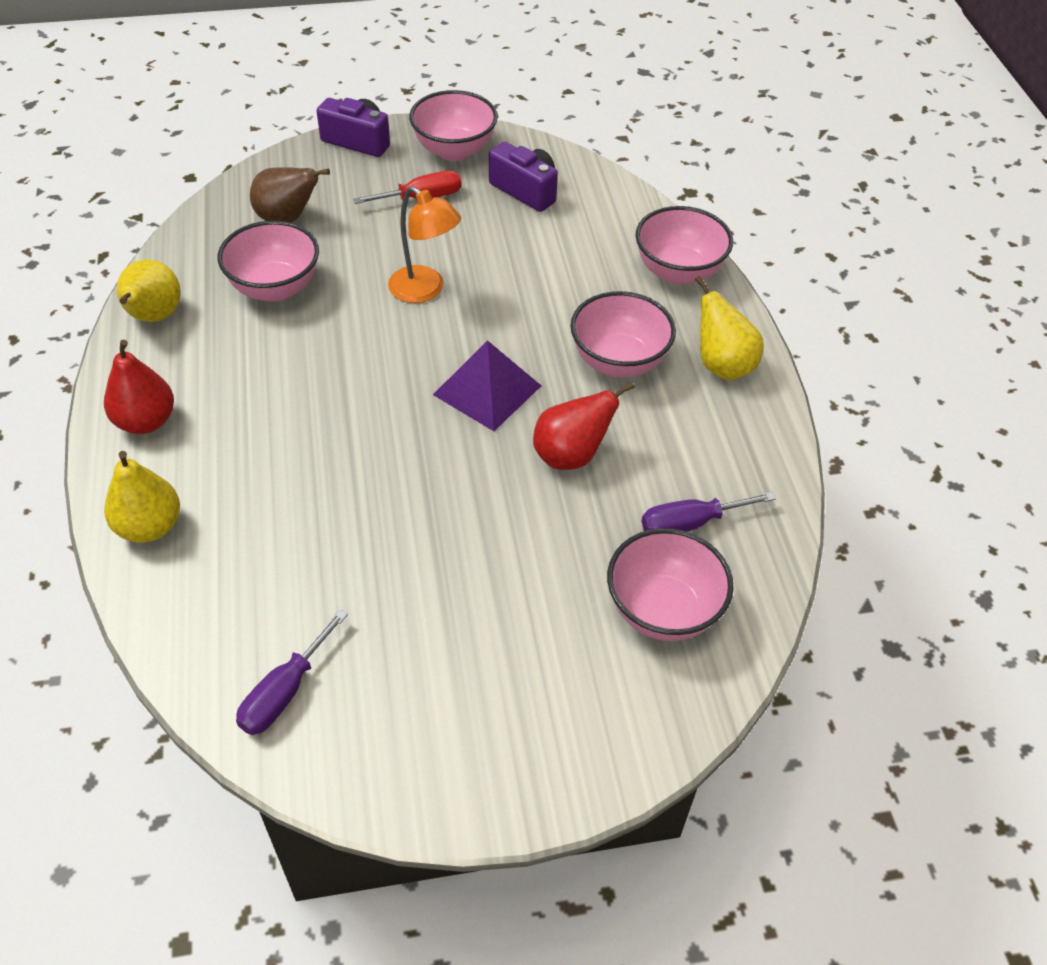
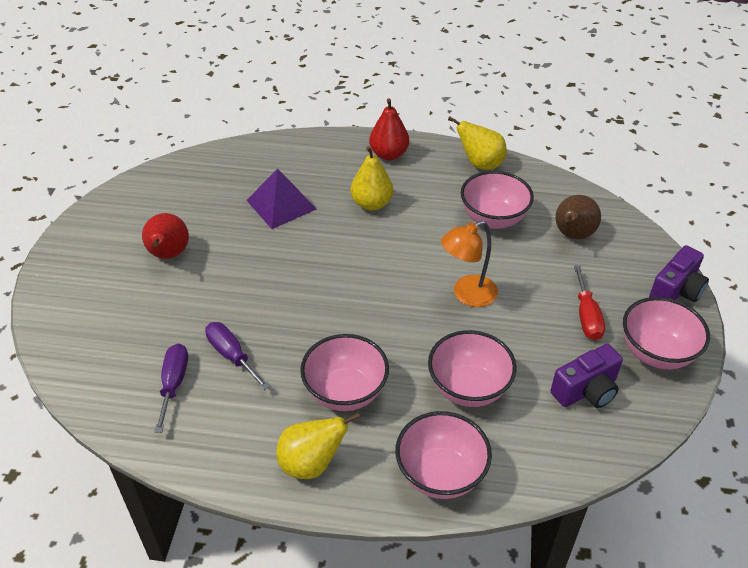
camera: 110 degrees right, 5 degrees down
(149, 527) = (309, 150): yellow pear -> yellow pear (371, 204)
(284, 692) = (177, 183): purple screwdriver -> purple screwdriver (231, 355)
(487, 390) = (349, 306): purple pyramid -> purple pyramid (281, 204)
(571, 455) = (267, 336): red pear -> red pear (168, 255)
(663, 610) = (120, 346): pink bowl -> pink bowl (468, 388)

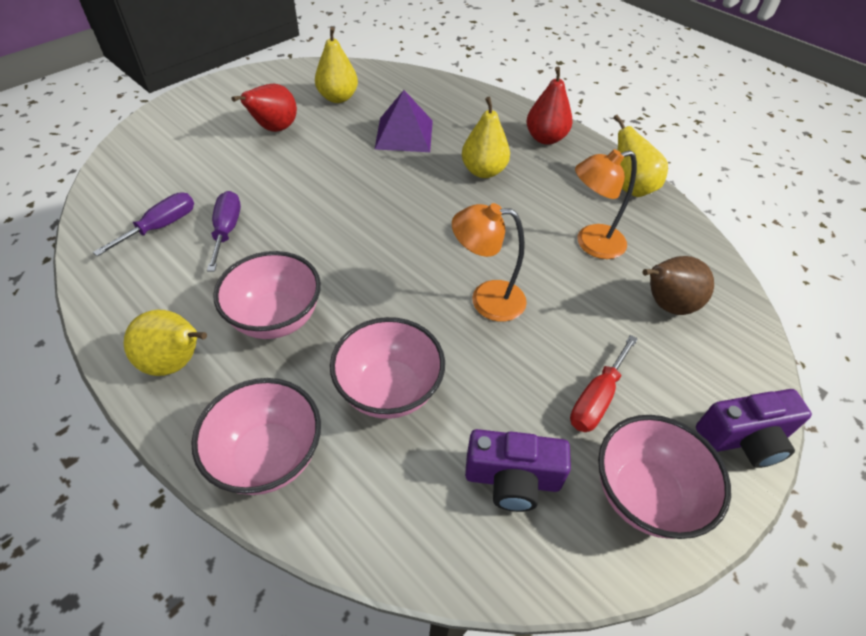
camera: 35 degrees right, 5 degrees up
(190, 200) = (338, 98): none -> yellow pear
(493, 219) = (591, 244): pink bowl -> orange lamp

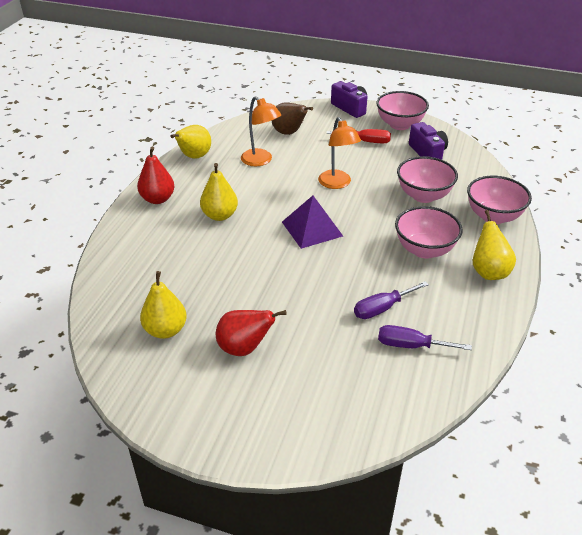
camera: 115 degrees left, 10 degrees down
(404, 134) = (199, 267): purple pyramid -> purple pyramid (312, 229)

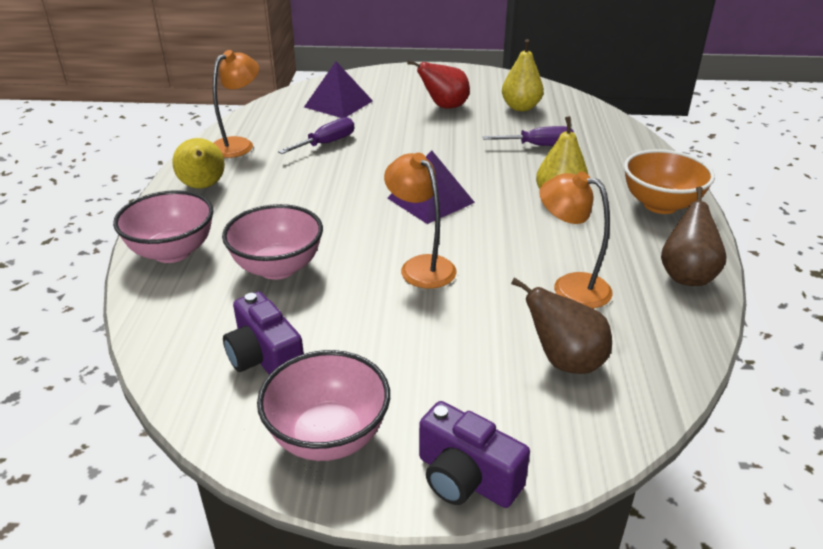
camera: 165 degrees right, 5 degrees down
(158, 199) = (660, 205): red pear -> orange bowl
(194, 157) = (686, 275): yellow pear -> brown pear
(361, 378) = (338, 104): none -> purple pyramid
(366, 141) = (396, 367): red screwdriver -> none
(411, 345) = (296, 124): purple screwdriver -> purple screwdriver (538, 146)
(424, 250) = (280, 197): pink bowl -> none
(468, 322) = (239, 144): none -> orange lamp

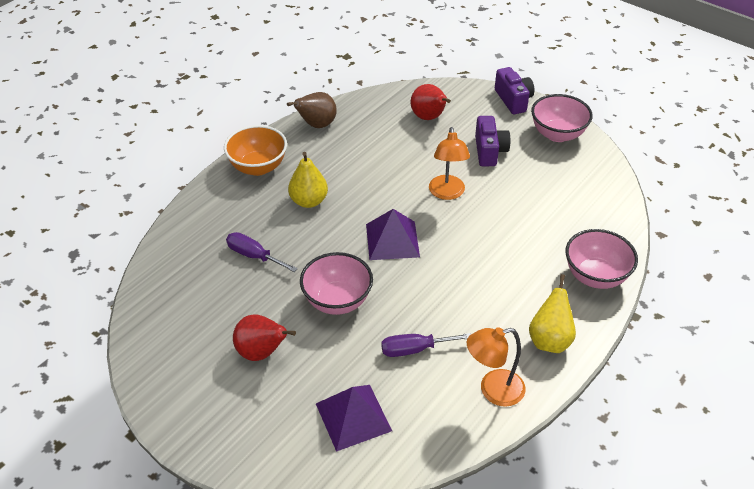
camera: 145 degrees left, 10 degrees up
(265, 358) = (568, 178): purple camera -> purple camera (489, 151)
(278, 268) = (532, 231): pink bowl -> pink bowl (337, 301)
(520, 107) = (200, 313): yellow pear -> none
(564, 361) = (429, 117): brown pear -> red pear
(570, 286) = (381, 146): orange lamp -> none

